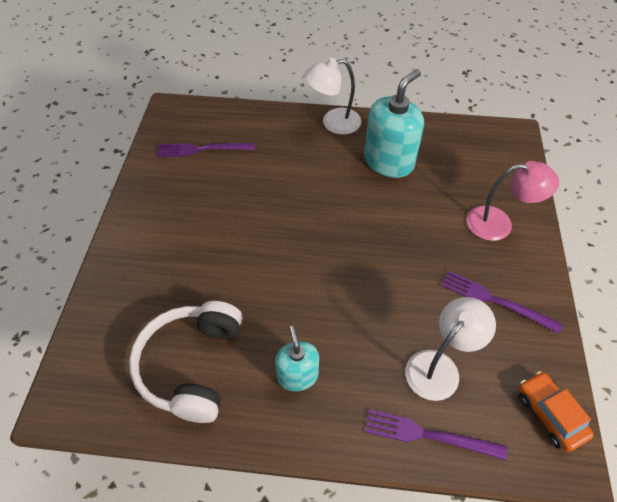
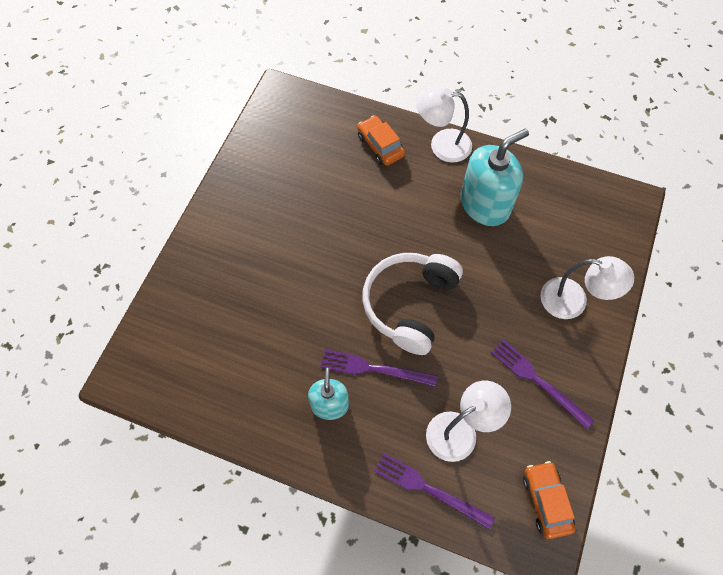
camera: 15 degrees right, 10 degrees up
(191, 365) = (239, 371): white headphones -> white headphones (409, 304)
(202, 149) = (300, 148): purple fork -> purple fork (373, 368)
(277, 133) = (380, 146): none -> orange car
(499, 223) = (573, 301): pink lamp -> white lamp

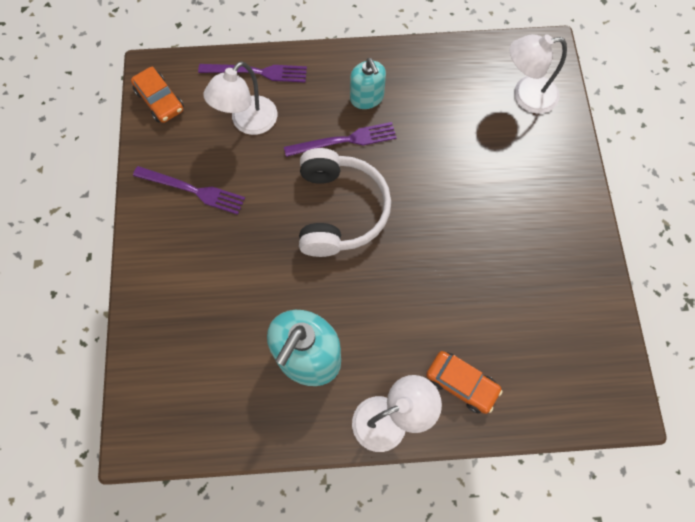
camera: 155 degrees right, 5 degrees up
(573, 301) = (178, 283): white lamp -> white lamp (526, 95)

